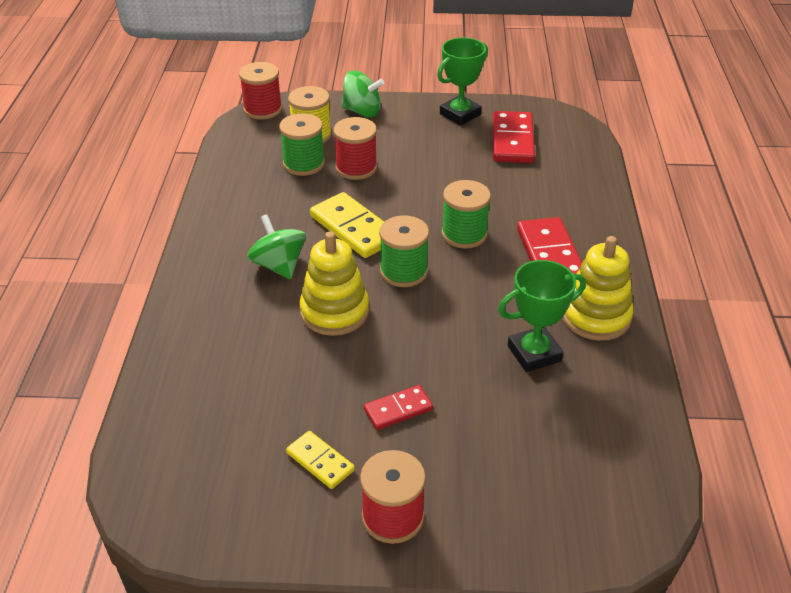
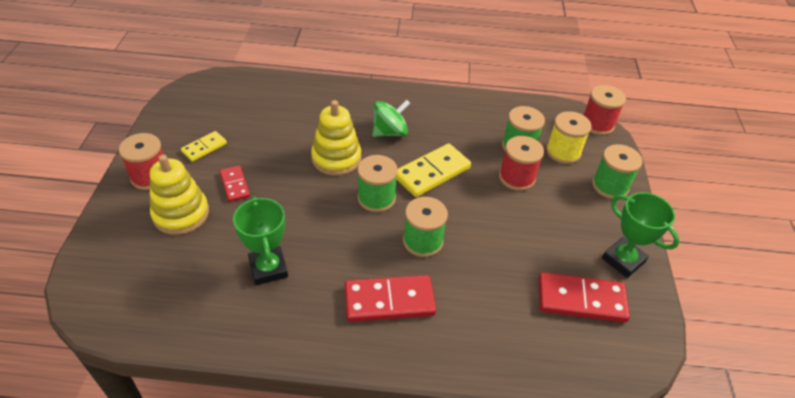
camera: 90 degrees right, 5 degrees up
(362, 111) = (610, 186): green spinning top -> green spool
(595, 316) = (302, 321): yellow stacking toy -> yellow stacking toy (181, 214)

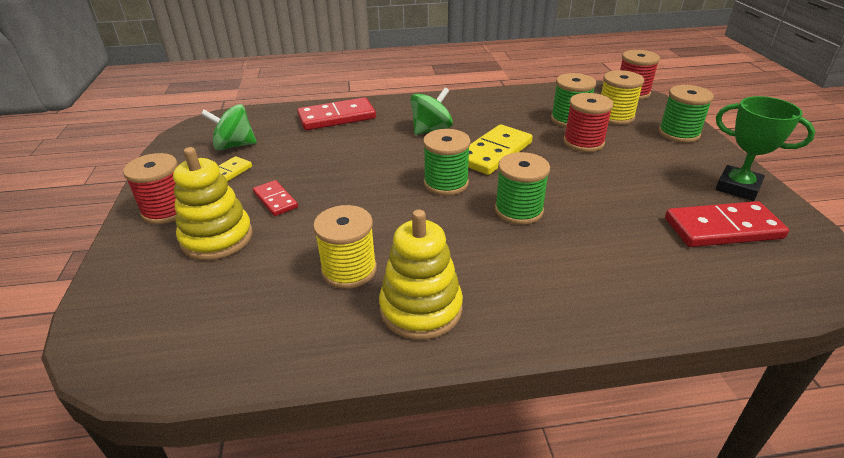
camera: 10 degrees left, 10 degrees down
(218, 116) = (234, 146): none -> green spinning top
(268, 268) = (349, 270): green trophy -> yellow spool
(336, 158) = (384, 158): yellow stacking toy -> yellow stacking toy (421, 309)
(389, 301) = (513, 272): red domino -> red domino (337, 117)

